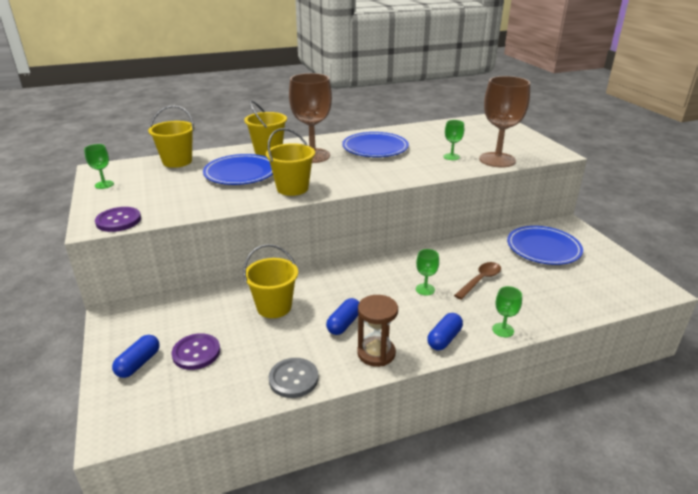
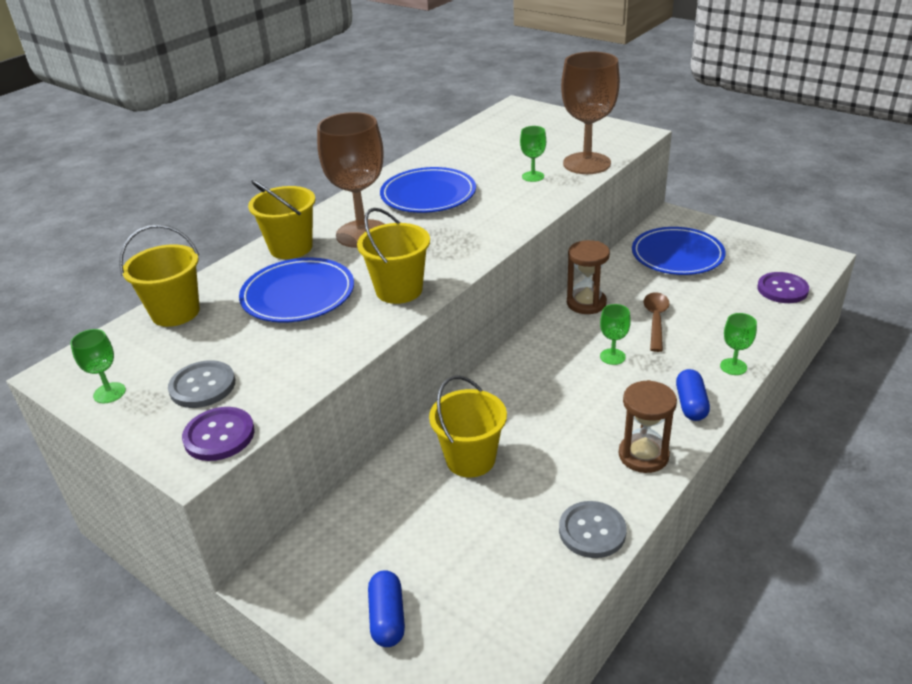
camera: 30 degrees left, 5 degrees up
(142, 197) = (202, 386): none -> grey button
(196, 353) = (444, 564): purple button -> purple button (782, 289)
(344, 324) = (573, 439): blue capsule -> none
(444, 253) = (586, 303): none -> brown hourglass

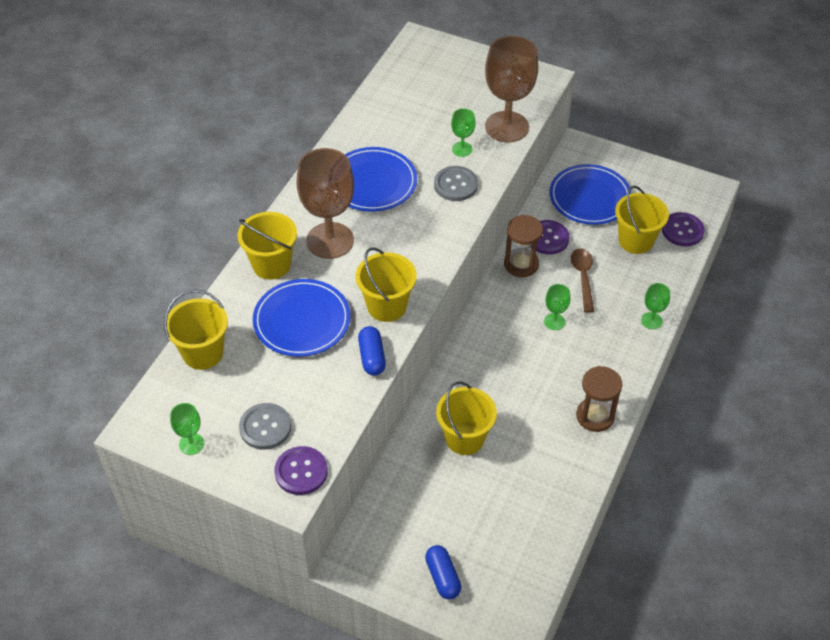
camera: 15 degrees left, 15 degrees up
(592, 531) = (569, 487): grey button -> grey button (455, 185)
(622, 284) = (548, 238): none -> purple button
(691, 404) = (623, 363): blue capsule -> blue capsule (372, 357)
(724, 294) = (635, 241): none -> yellow bucket

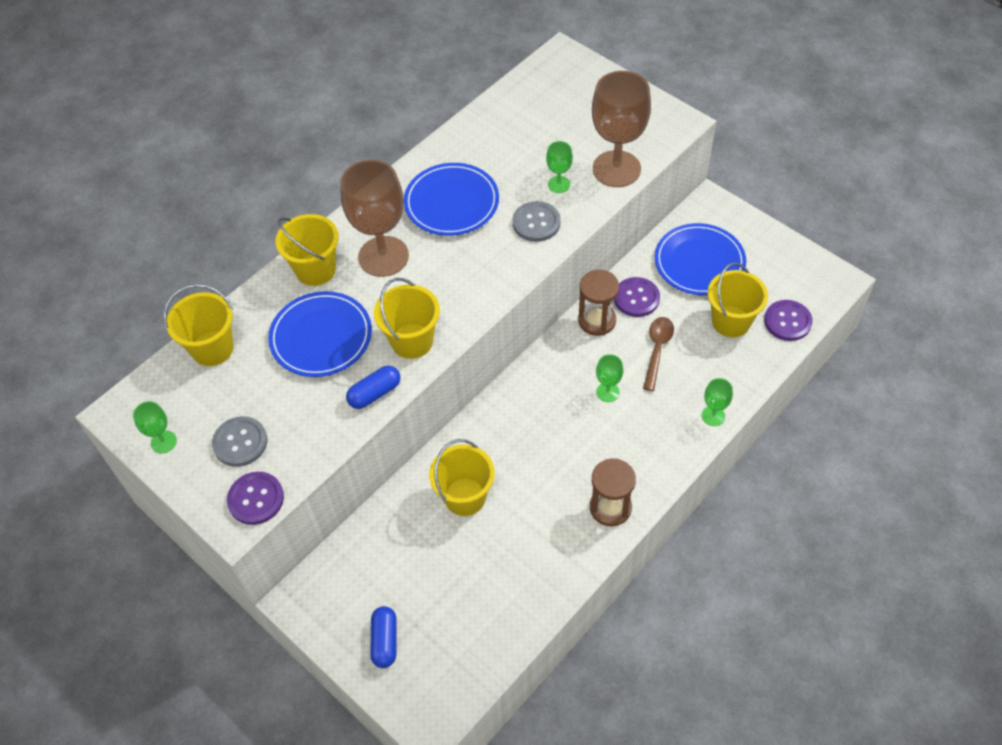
camera: 20 degrees right, 5 degrees up
(372, 357) = (374, 393): blue capsule -> blue capsule turned 45 degrees clockwise

